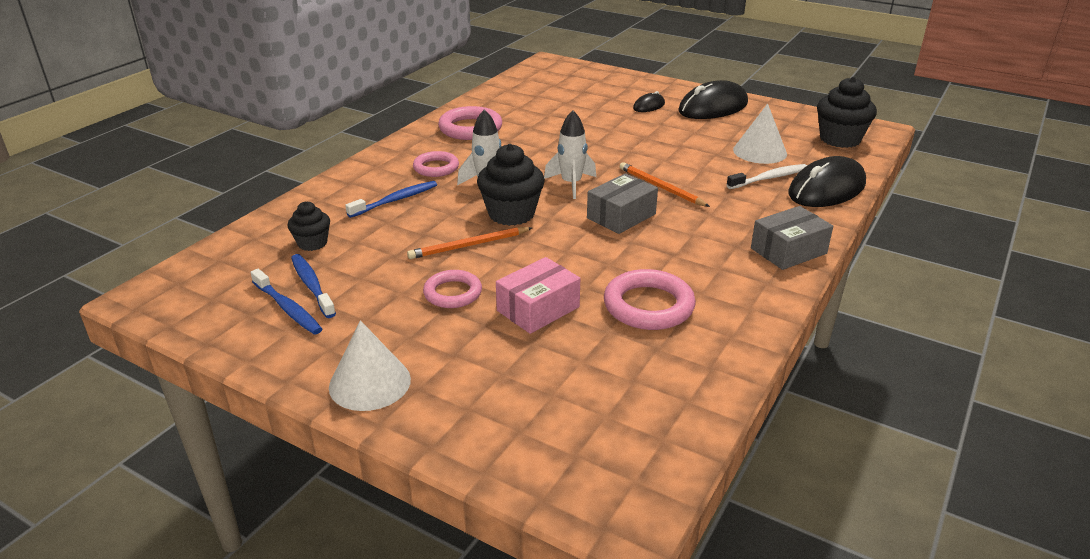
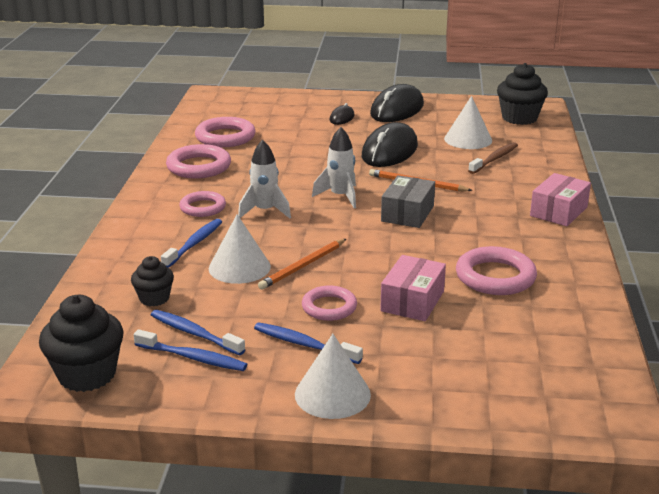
camera: 25 degrees left, 5 degrees down
(394, 324) = (304, 344): none -> blue toothbrush
(412, 232) = (239, 267): none -> white cone
(511, 214) = (313, 232): black cupcake -> black cupcake (87, 375)
(521, 105) = (225, 137): none -> pink ring
(769, 178) = (494, 159): white toothbrush -> brown toothbrush
(788, 251) = (558, 211): grey box -> pink box
(827, 189) = (544, 159): black mouse -> black mouse (390, 151)

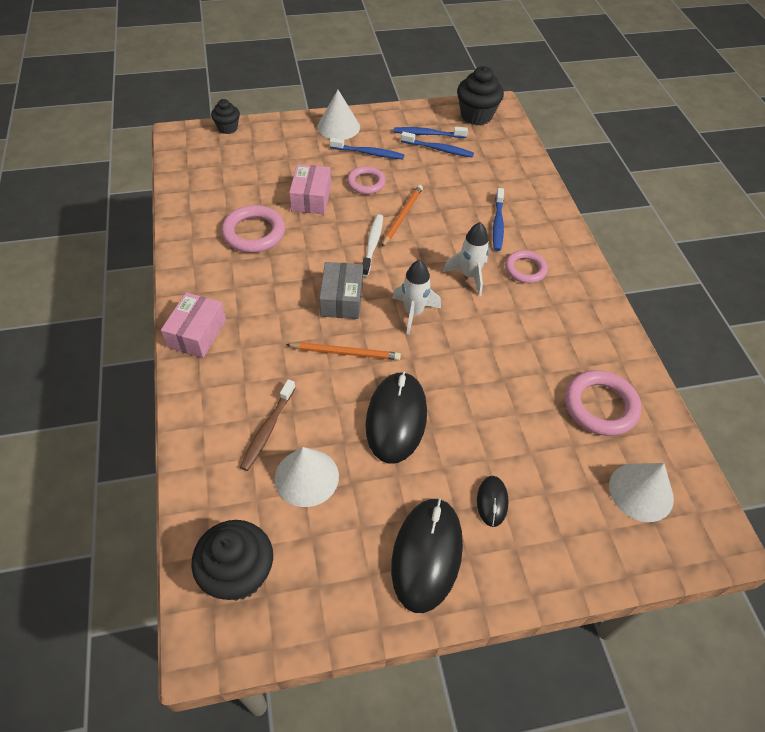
camera: 160 degrees right, 25 degrees up
(154, 298) = (484, 169): black cupcake -> black cupcake (227, 128)
(199, 167) = (580, 334): pink ring -> none
(239, 267) = (447, 207): white cone -> white cone (641, 492)
(354, 247) = (372, 244): none -> white toothbrush

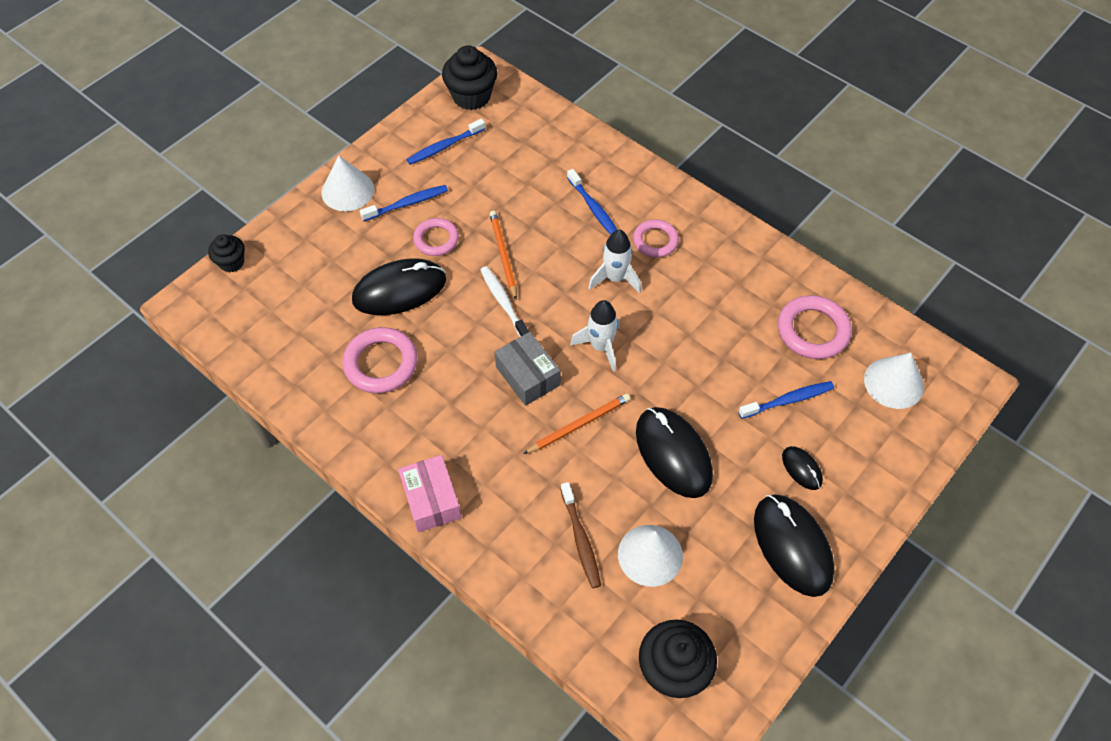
camera: 35 degrees left, 5 degrees up
(311, 198) = (399, 290): pink box -> black mouse
(438, 149) = (470, 158): blue toothbrush -> blue toothbrush (788, 400)

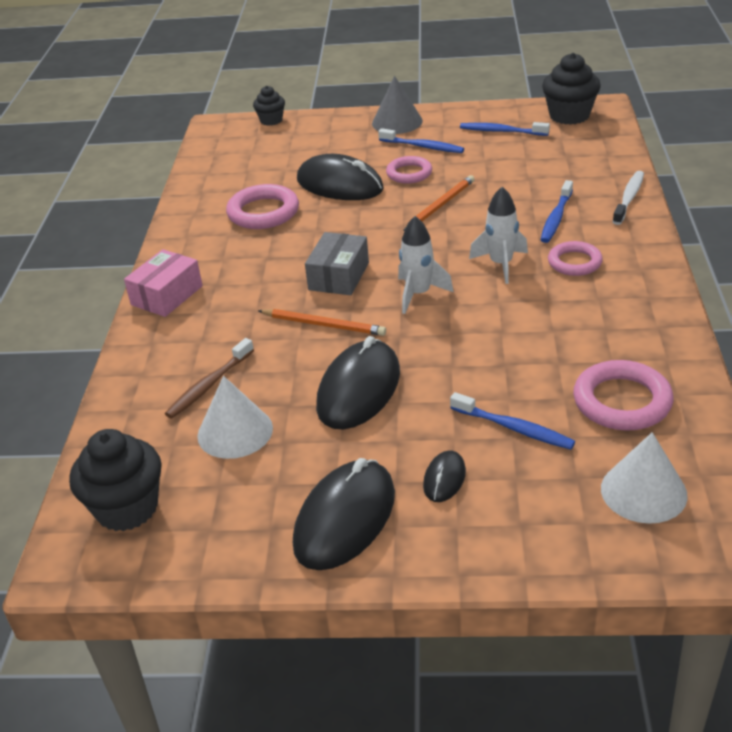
camera: 55 degrees right, 20 degrees down
(347, 190) = (397, 122): white cone -> grey cone
(503, 302) = (394, 229): white toothbrush -> white toothbrush (628, 198)

